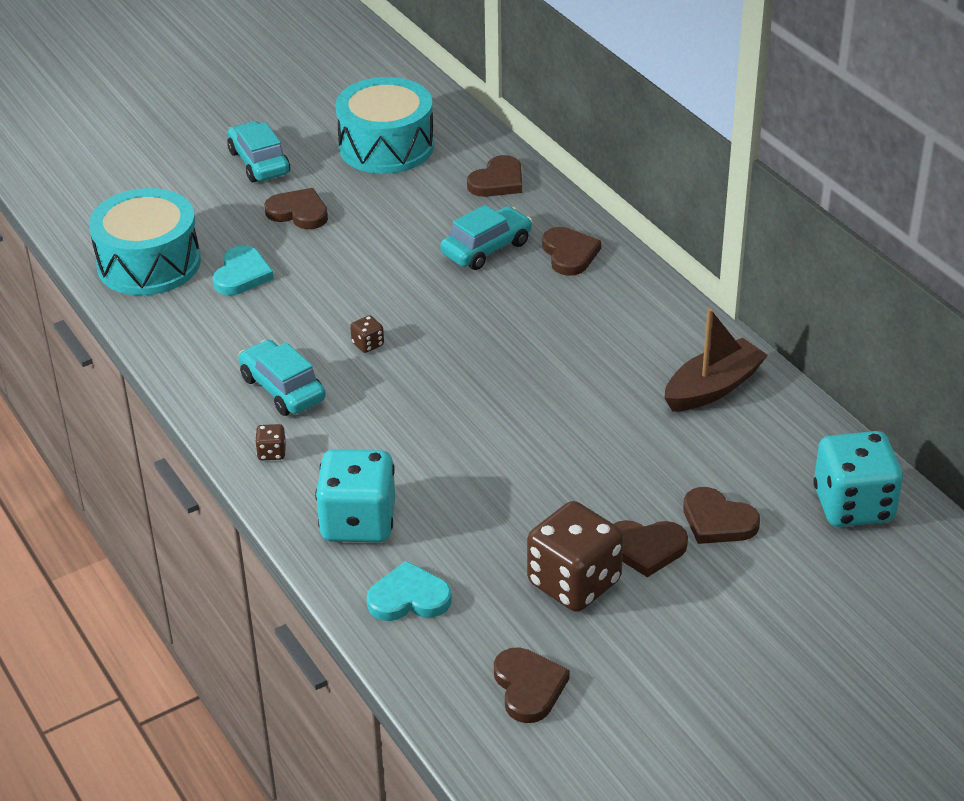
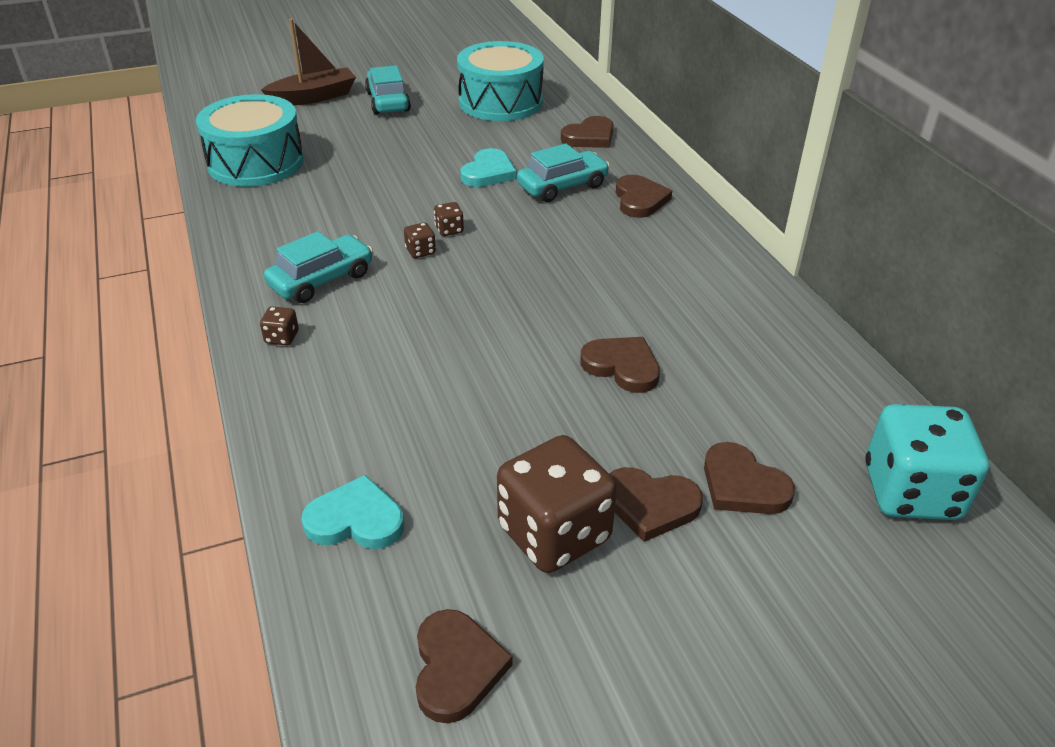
camera: 10 degrees right, 0 degrees up
(242, 274) = (332, 180): turquoise heart -> turquoise heart (488, 172)
(282, 389) = (321, 280): turquoise car -> turquoise car turned 75 degrees clockwise
(298, 212) = (404, 140): brown heart -> brown heart (622, 366)
(358, 522) = (337, 422): turquoise dice -> none
(387, 316) = (449, 230): none -> brown dice
(713, 388) = (760, 338): brown boat -> brown boat (313, 97)

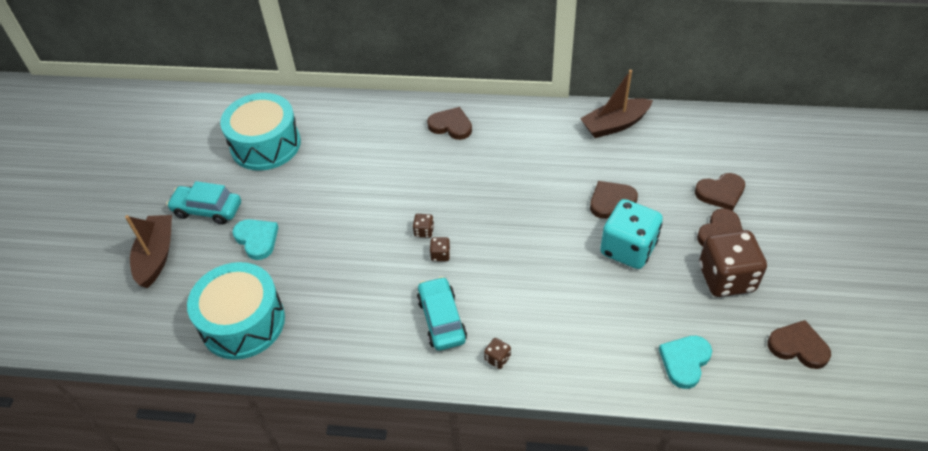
camera: 60 degrees left, 10 degrees up
(488, 172) = (363, 186): turquoise heart -> turquoise heart (257, 239)
(562, 186) = (409, 155): turquoise car -> none
(589, 137) = (355, 117): brown heart -> none
(783, 332) = (615, 125): none -> brown boat
(911, 492) = (747, 138): turquoise dice -> turquoise dice (628, 249)

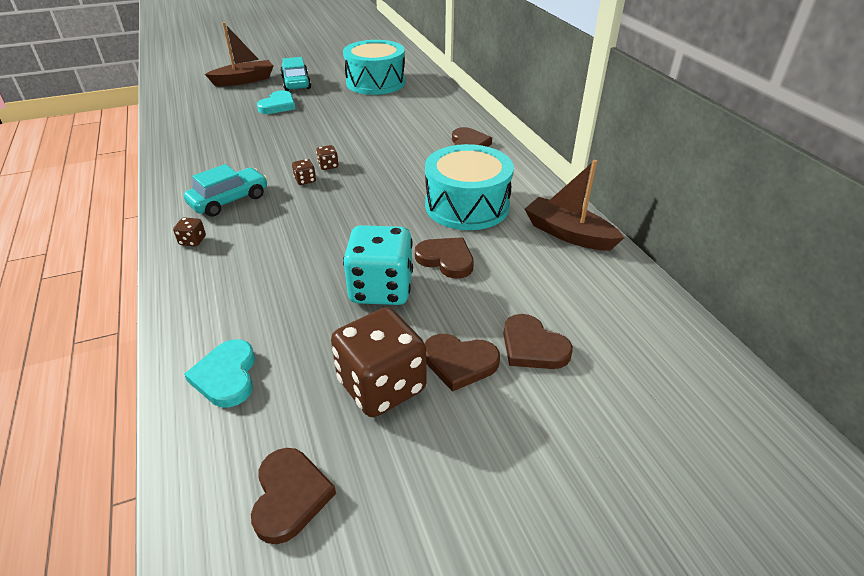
camera: 60 degrees right, 10 degrees down
(243, 322) = (195, 122): turquoise drum -> turquoise drum (467, 205)
(685, 361) = (226, 376): turquoise heart -> turquoise heart turned 105 degrees counterclockwise

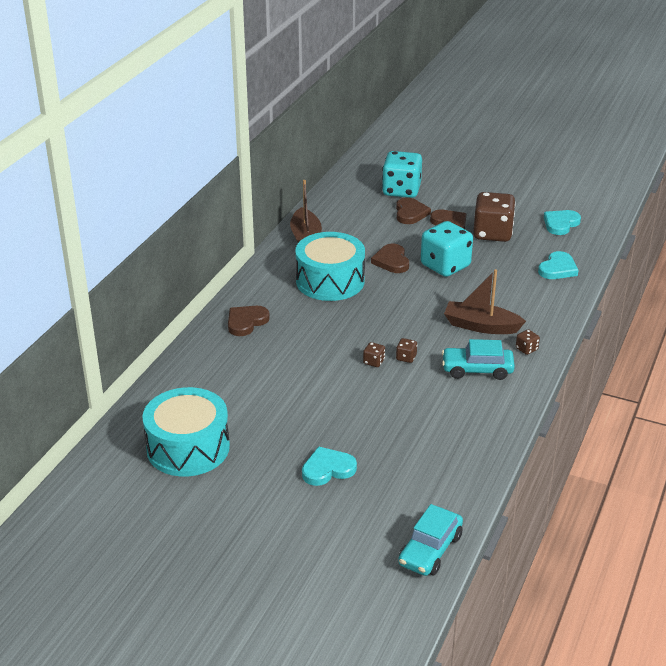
camera: 135 degrees left, 5 degrees down
(244, 80) = (312, 548): brown boat -> brown boat (481, 326)
(290, 496) = (560, 224): brown heart -> turquoise heart
(296, 83) = (264, 502): turquoise car -> turquoise car (430, 550)
(612, 386) = (401, 190): none -> turquoise dice

